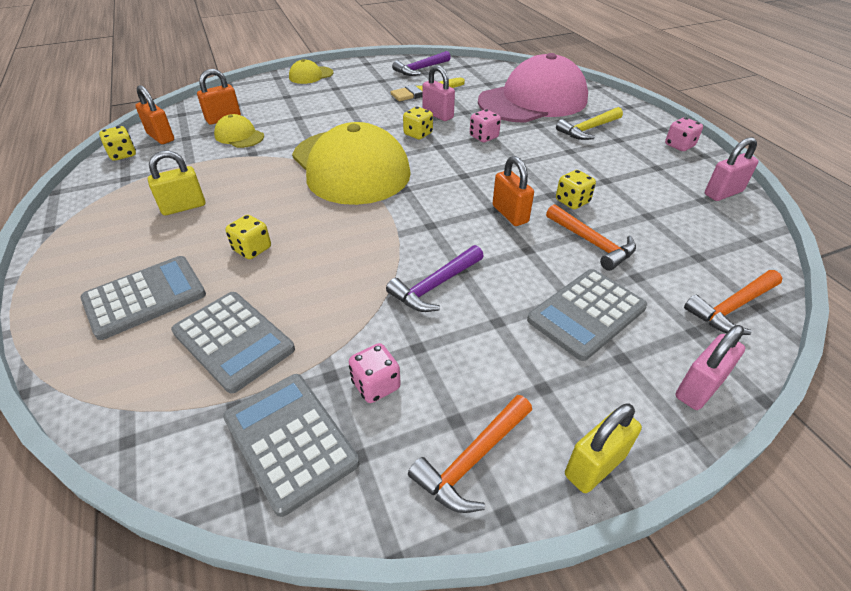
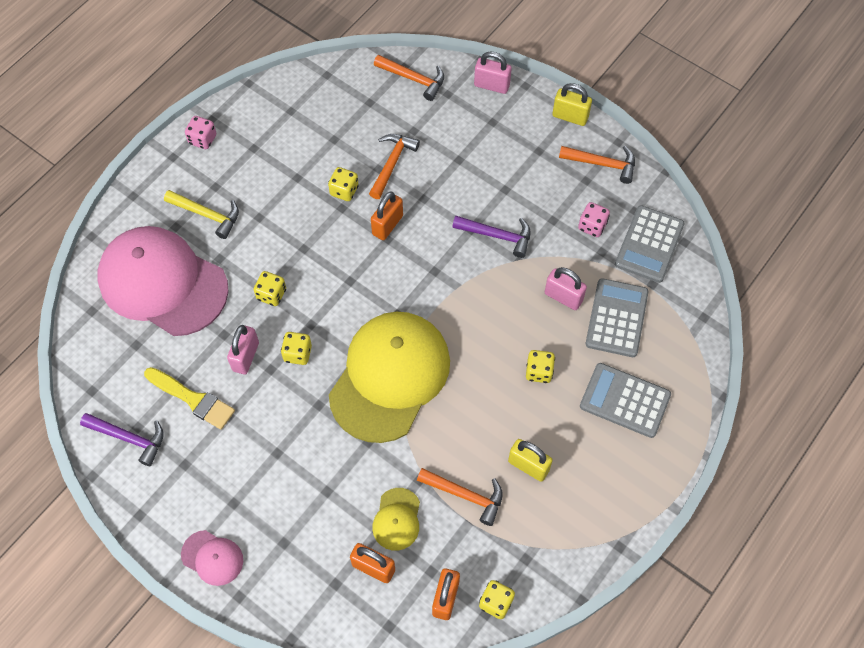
camera: 120 degrees left, 20 degrees up
(210, 168) = (465, 495): none -> orange hammer
(311, 75) = (212, 558): yellow cap -> pink cap
(484, 137) = (271, 294): pink dice -> yellow dice
(586, 314) = (467, 147): grey calculator -> none
(723, 193) = (272, 99): pink padlock -> pink padlock (563, 297)

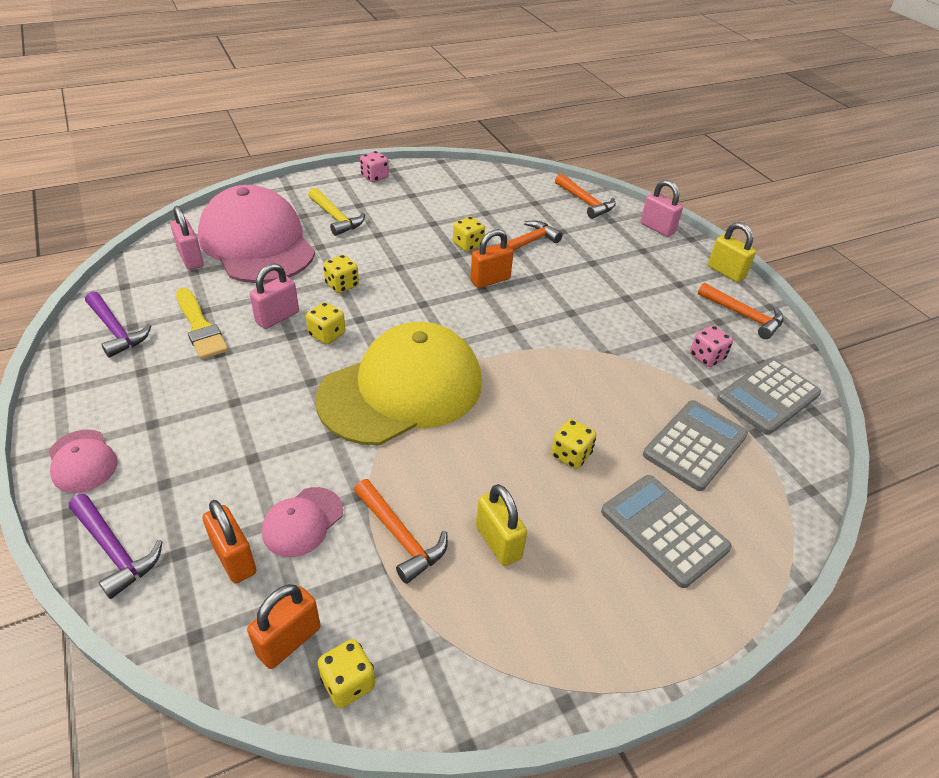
camera: 25 degrees right, 20 degrees down
(397, 519) = (302, 522): yellow cap -> pink cap
(497, 236) = (596, 327): purple hammer -> purple hammer (114, 550)
(563, 297) = (640, 401): pink padlock -> pink padlock (191, 259)

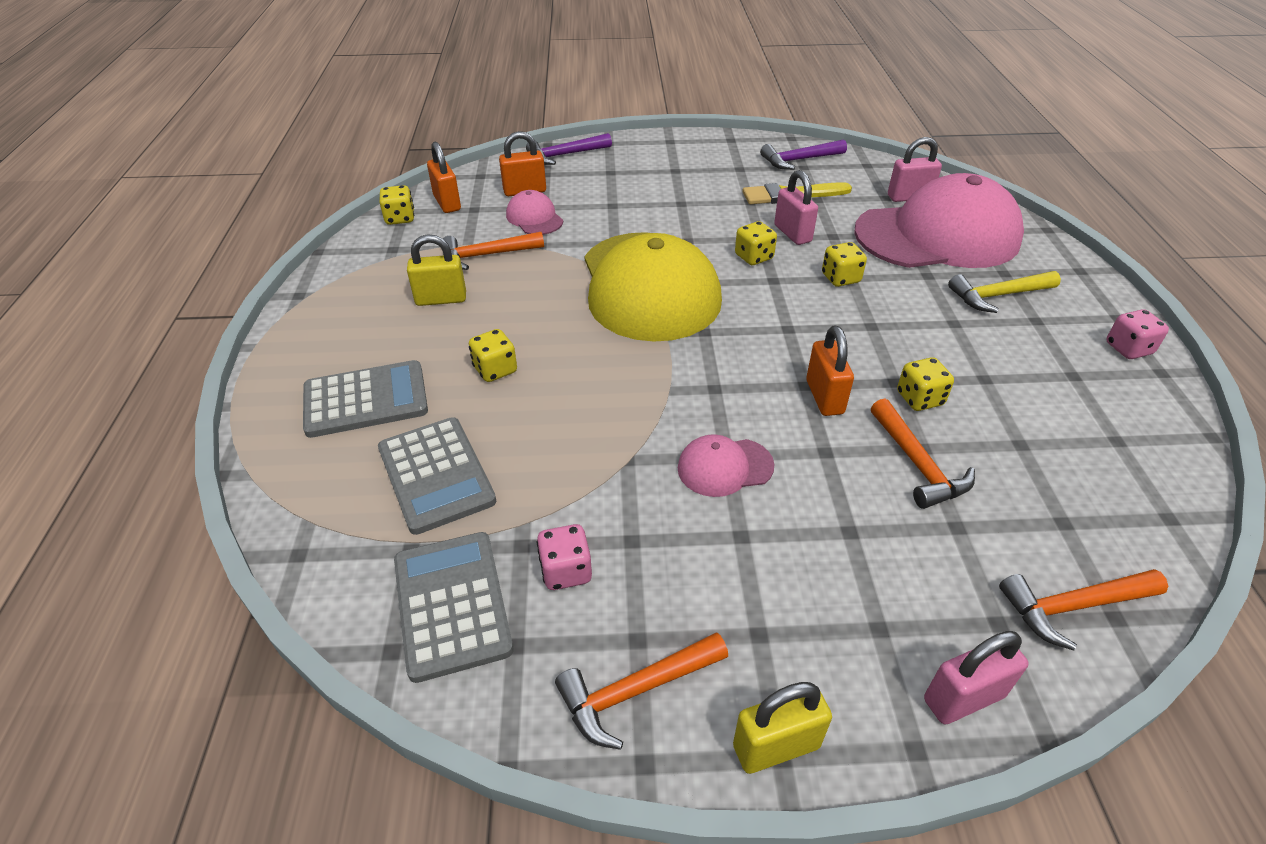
camera: 115 degrees right, 0 degrees up
(82, 461) = (651, 146): pink cap -> pink cap (724, 467)

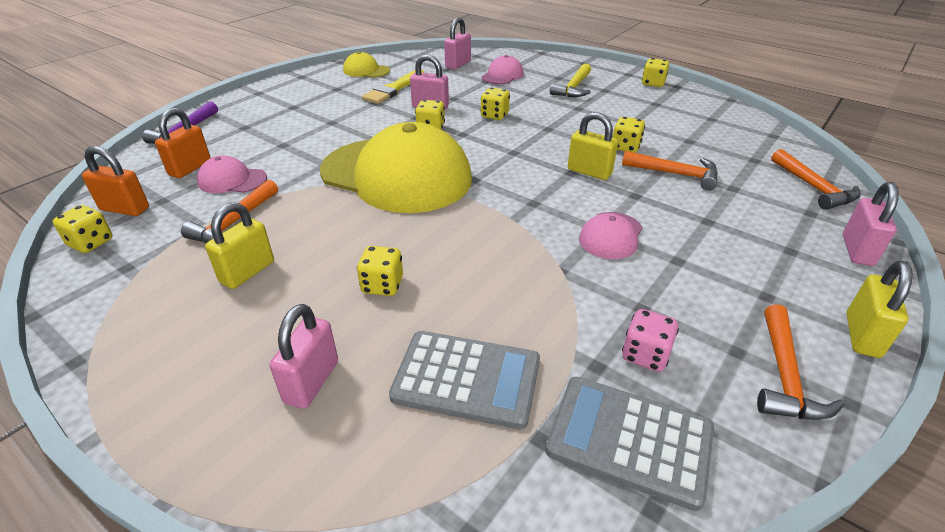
camera: 50 degrees left, 5 degrees down
(366, 400) = (311, 382): grey calculator -> pink padlock
(799, 160) = (366, 70): purple hammer -> yellow cap
(824, 397) = (589, 172): orange padlock -> yellow padlock
(937, 235) = (502, 75): pink cap -> pink cap, size x0.42
(1073, 606) = (813, 187): orange hammer -> orange hammer turned 45 degrees counterclockwise
(1128, 349) = (653, 83): pink dice -> yellow dice

